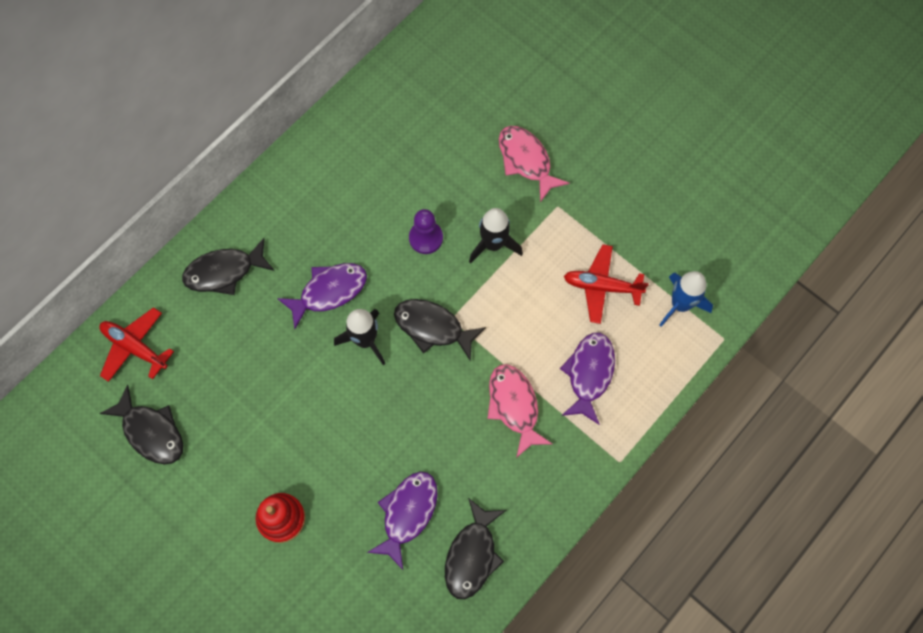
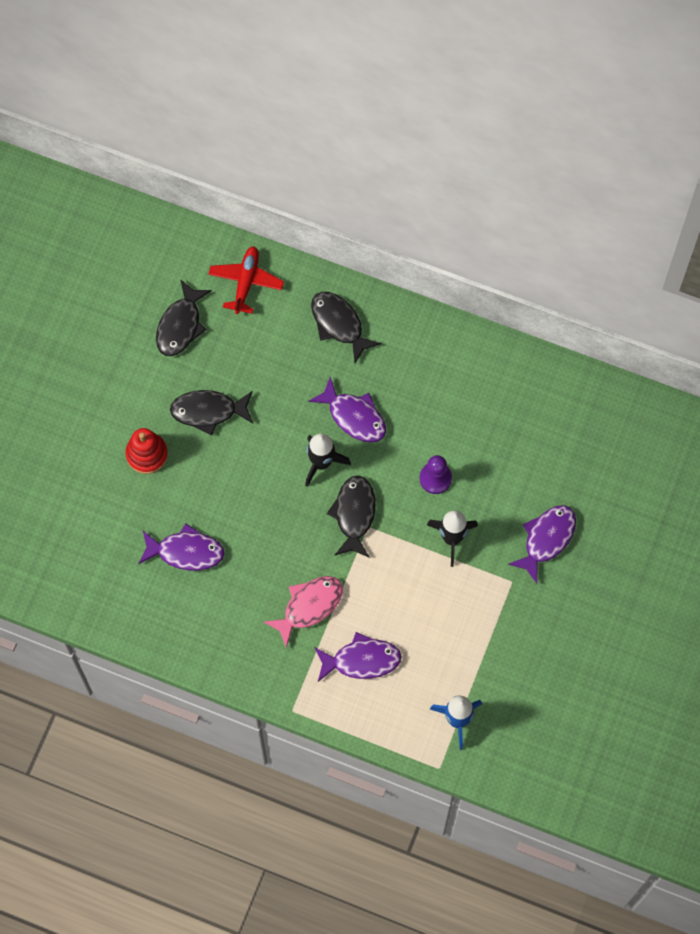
camera: 70 degrees right, 0 degrees up
(472, 555) = (170, 615): black fish -> black fish (208, 411)
(526, 161) = (546, 539): pink fish -> purple fish
(601, 286) = (448, 645): red plane -> none

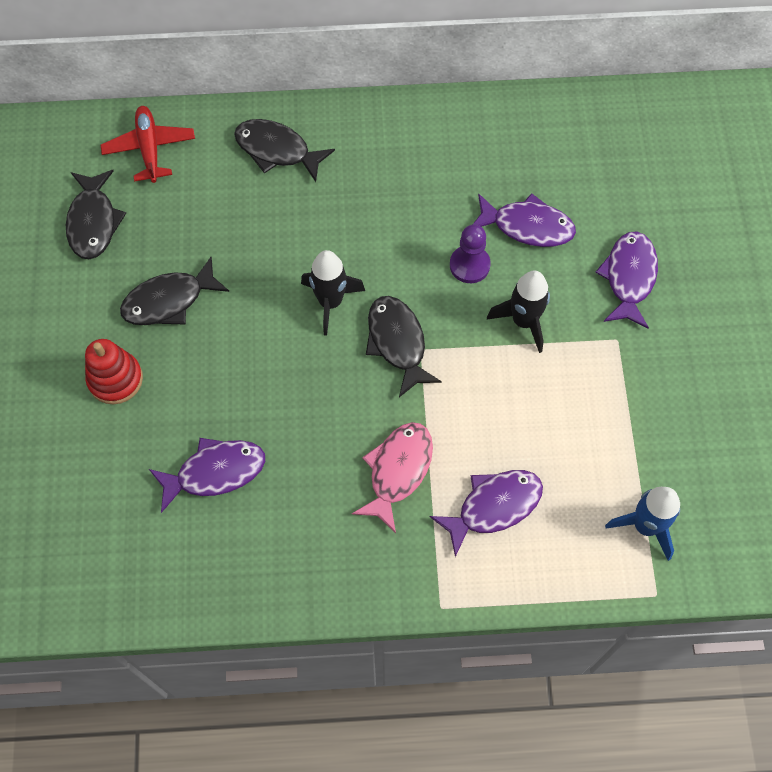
camera: 25 degrees left, 5 degrees down
(354, 416) = (342, 238): purple fish -> purple fish (527, 226)

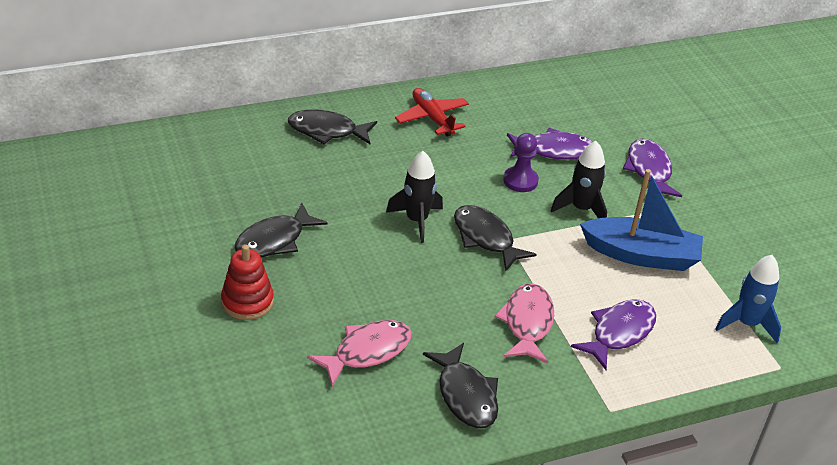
camera: 20 degrees left, 25 degrees down
(93, 222) = (183, 198): black fish -> black fish (465, 395)
(150, 149) = (215, 144): red plane -> red plane (432, 118)
(215, 472) = (367, 352): purple fish -> pink fish
(565, 403) = (641, 255): none -> blue boat

